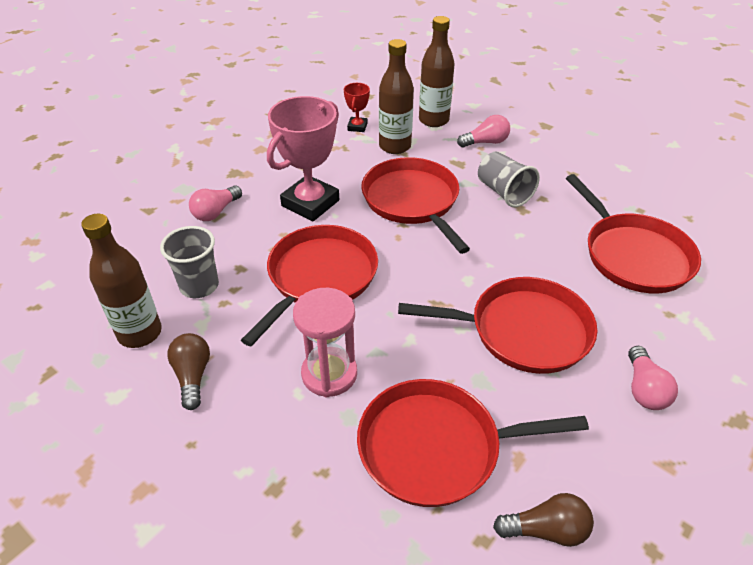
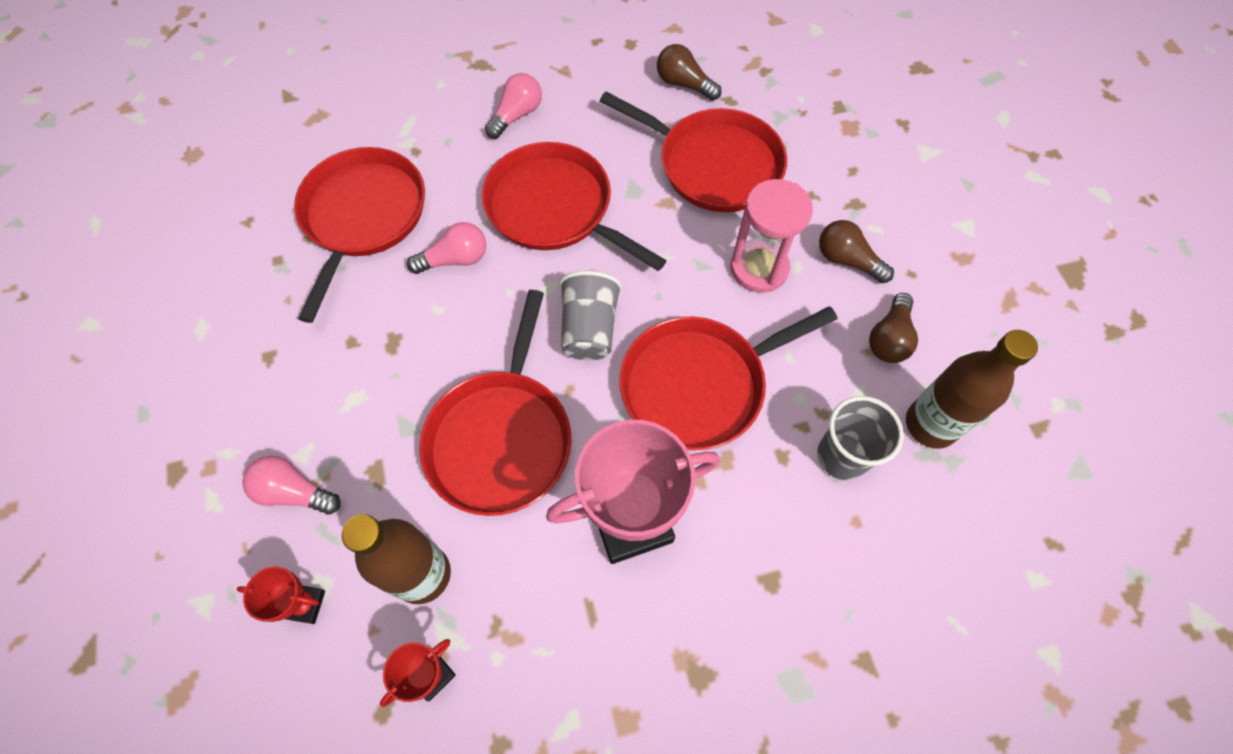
camera: 145 degrees left, 20 degrees up
(216, 212) = (769, 589): pink light bulb -> pink light bulb (455, 259)
(257, 423) = (847, 260): none -> brown light bulb
(433, 120) = (304, 604): brown bottle -> red trophy
(504, 192) = (382, 380): grey cup -> grey cup (589, 329)

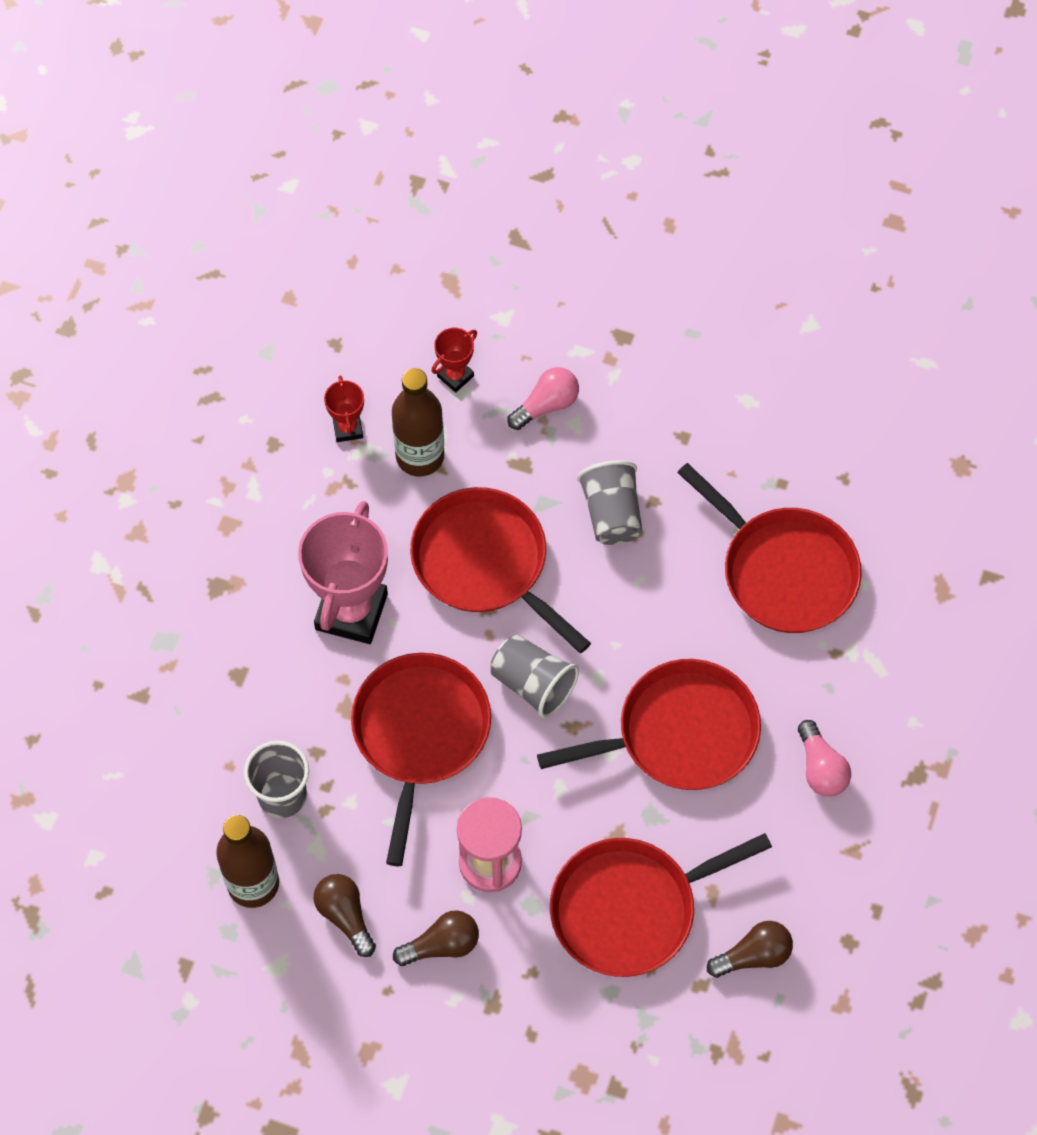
camera: 125 degrees right, 0 degrees up
(384, 366) = (611, 513): none -> grey cup
(455, 259) = (681, 620): pink light bulb -> none

